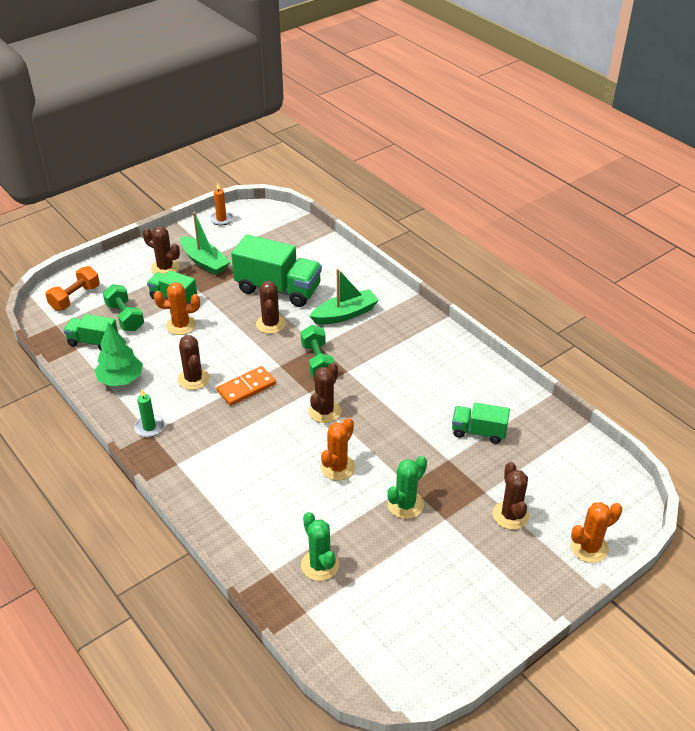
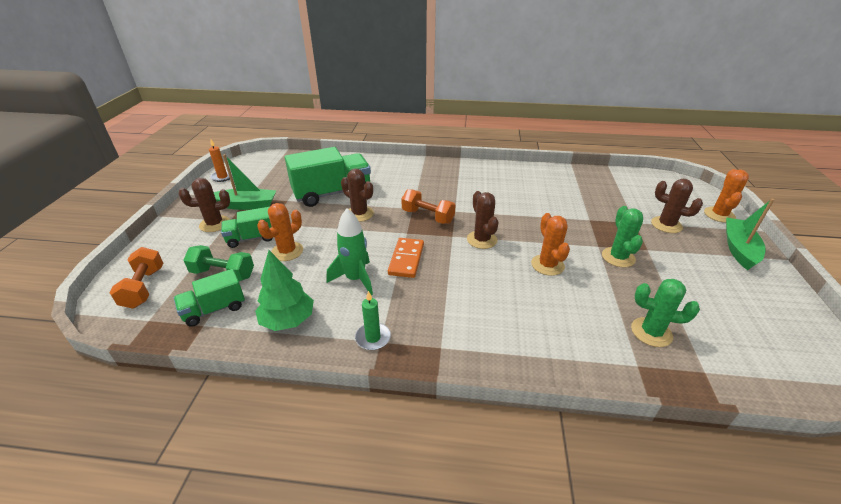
camera: 45 degrees left, 5 degrees down
(193, 379) = (355, 279): brown cactus -> green rocket
(317, 361) = (428, 216): green dumbbell -> orange dumbbell
(345, 314) = (401, 184): green boat -> green boat (738, 249)
(478, 432) = (576, 198): green truck -> none

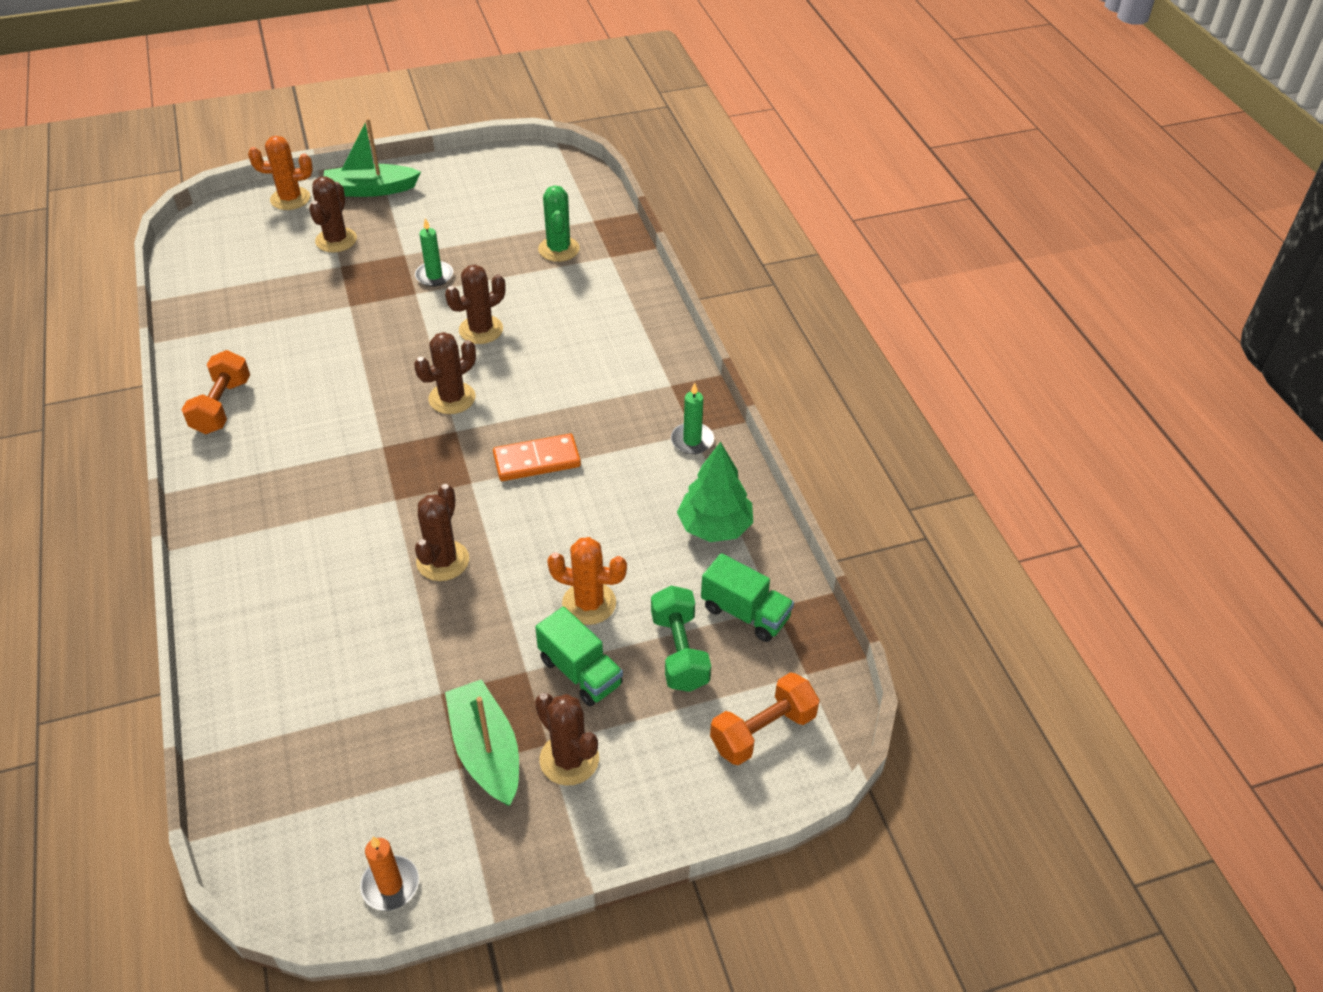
camera: 115 degrees left, 10 degrees up
(332, 193) = (388, 633): green truck -> none
(355, 279) = (606, 496): green rocket -> none
(428, 216) = (413, 472): orange dumbbell -> orange dumbbell (222, 406)
(547, 265) = (481, 330): orange cactus -> brown cactus
(618, 257) = (434, 276): green cactus -> green candle

